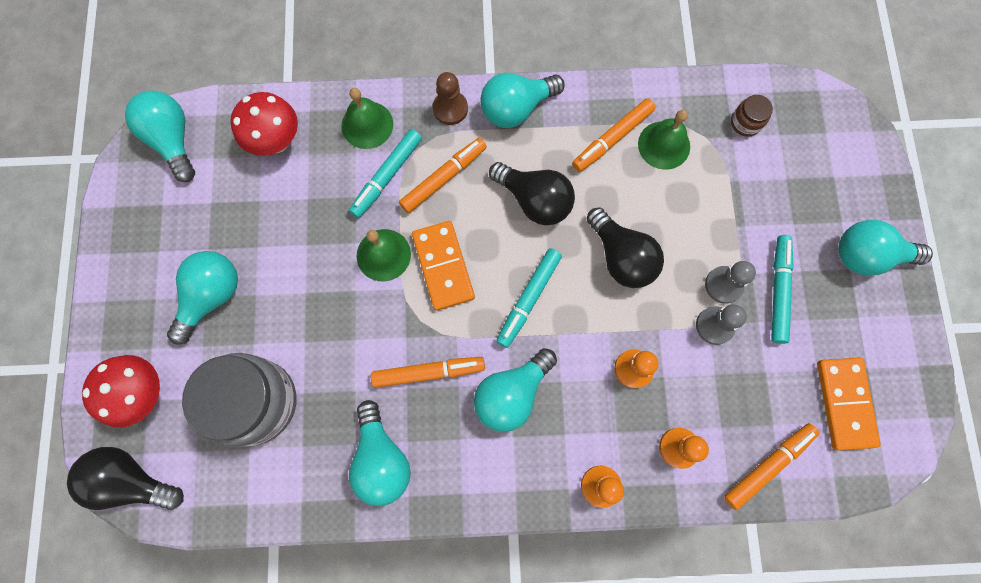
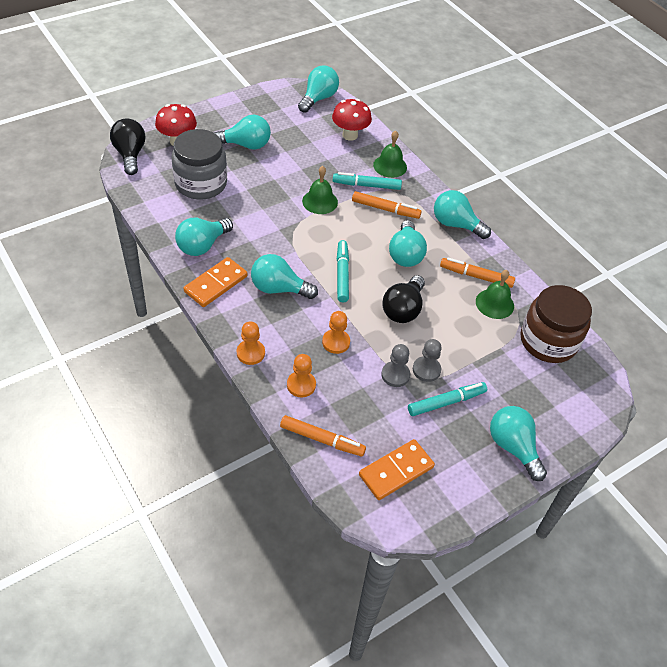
camera: 55 degrees right, 25 degrees down
(428, 372) = (265, 246): orange marker -> none
(443, 266) = (332, 229): orange domino -> orange domino (216, 284)
(450, 109) = (429, 196): brown pawn -> none
(528, 299) = (342, 274): turquoise marker -> turquoise marker turned 90 degrees clockwise
(534, 200) = (405, 254): black light bulb -> turquoise light bulb
(745, 123) = (548, 341): brown jar -> brown jar, size x2.39

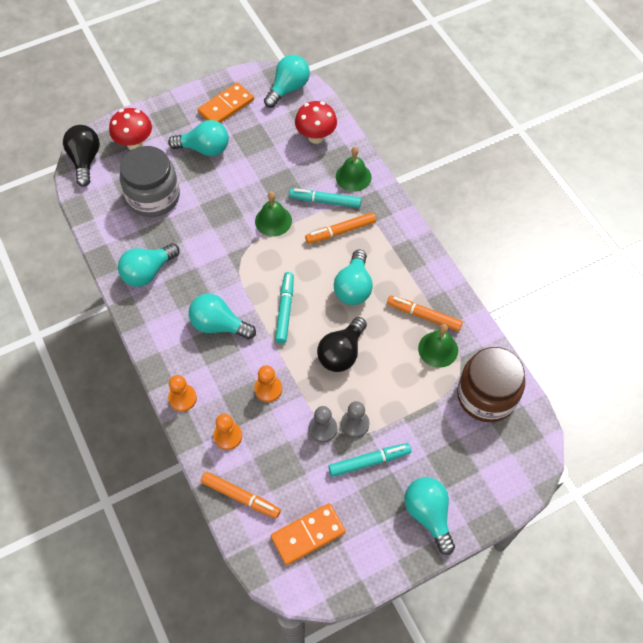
camera: 10 degrees right, 10 degrees up
(216, 284) = (156, 318): orange domino -> orange domino (226, 106)
(385, 209) = (340, 231): orange marker -> orange marker turned 135 degrees clockwise
(455, 224) = (412, 252): turquoise light bulb -> none

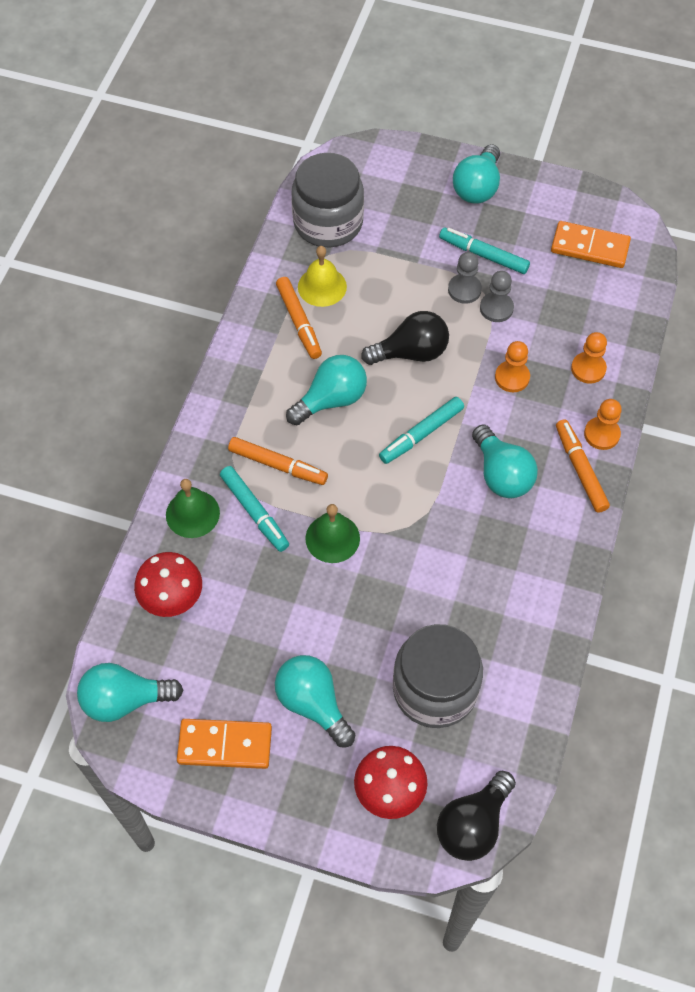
camera: 135 degrees left, 0 degrees up
(147, 272) = (524, 595): turquoise light bulb -> none
(240, 497) = (621, 314): orange marker -> orange marker (580, 469)
(438, 349) = (322, 286): green bell -> yellow bell
(486, 395) = (328, 222): brown jar -> grey jar

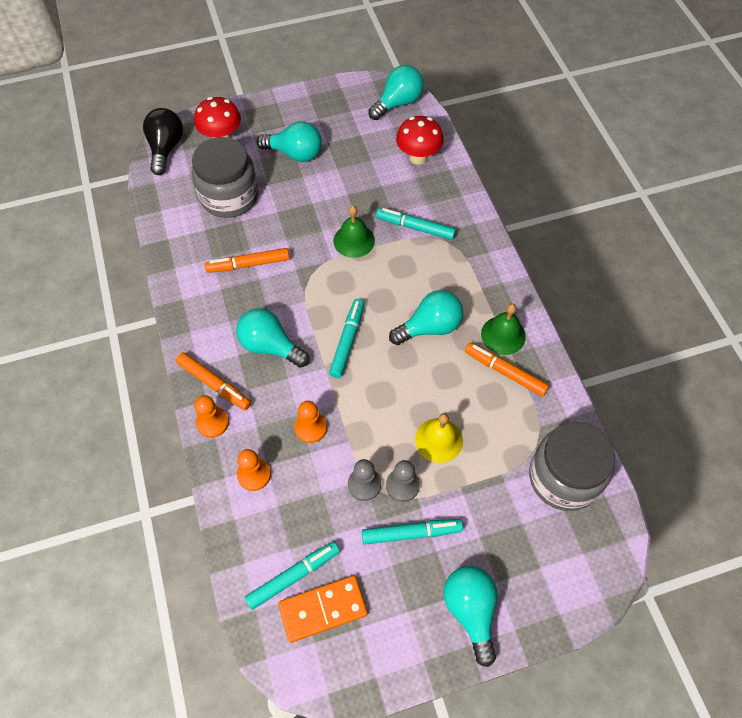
camera: 145 degrees right, 0 degrees up
(192, 513) = (451, 205): green bell -> green bell (503, 335)
(225, 745) = (327, 112): orange domino -> none
(278, 465) = (426, 263): orange marker -> orange marker (248, 264)
(322, 286) = (515, 413): yellow bell -> yellow bell (439, 440)
(331, 400) = (430, 327): turquoise light bulb -> turquoise light bulb turned 135 degrees counterclockwise
(411, 352) = (402, 400): black light bulb -> none
(600, 279) = (293, 576): none -> turquoise marker

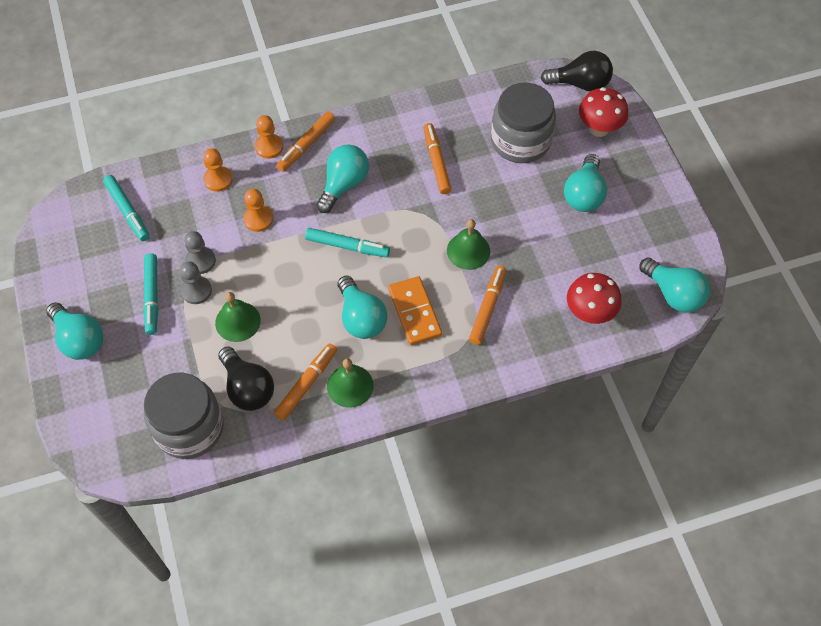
camera: 90 degrees right, 0 degrees up
(323, 609) = (98, 232): orange domino -> orange domino (415, 312)
(415, 227) = (487, 308): turquoise marker -> orange marker
(439, 440) = (237, 321): yellow bell -> green bell
(470, 610) = (79, 340): turquoise light bulb -> turquoise light bulb turned 60 degrees clockwise
(514, 425) = (248, 388): none -> black light bulb

